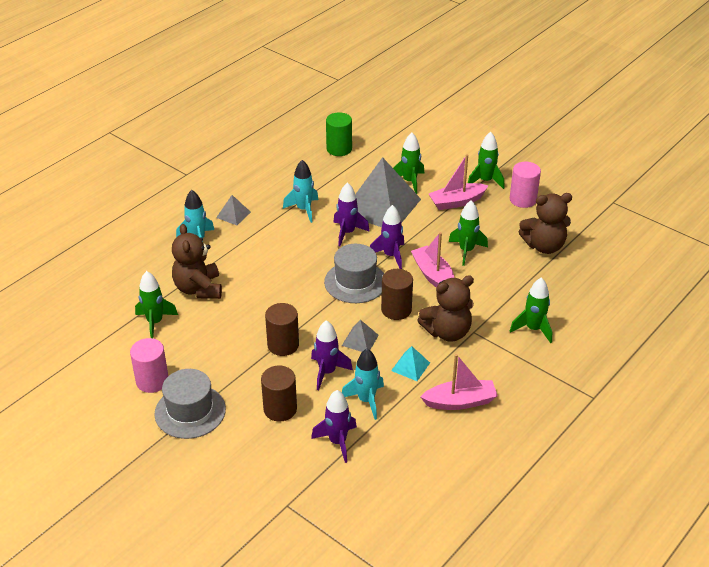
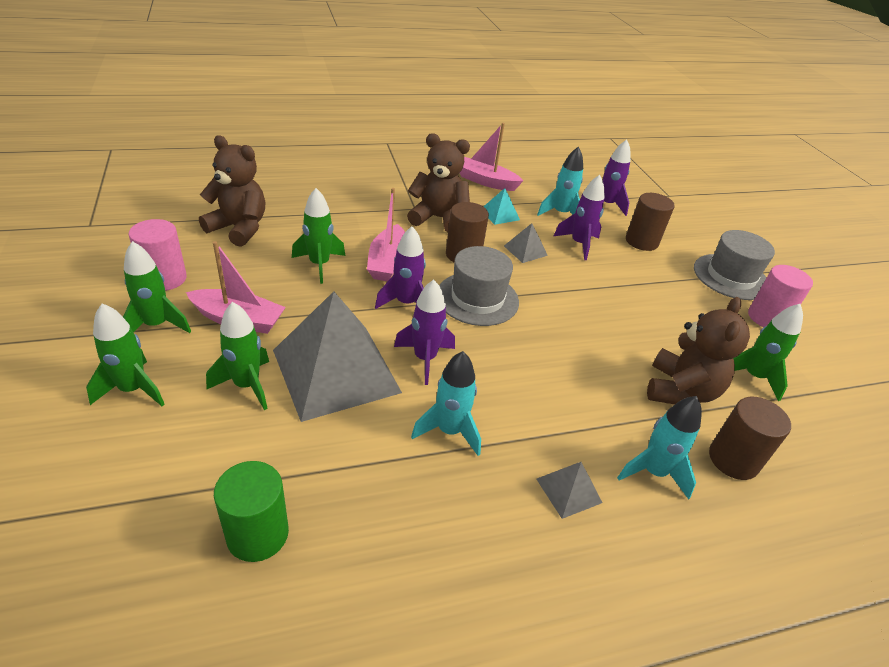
camera: 150 degrees left, 0 degrees up
(283, 345) = (607, 283): brown cylinder -> brown cylinder (733, 459)
(533, 329) = (363, 187): green rocket -> green rocket (133, 389)

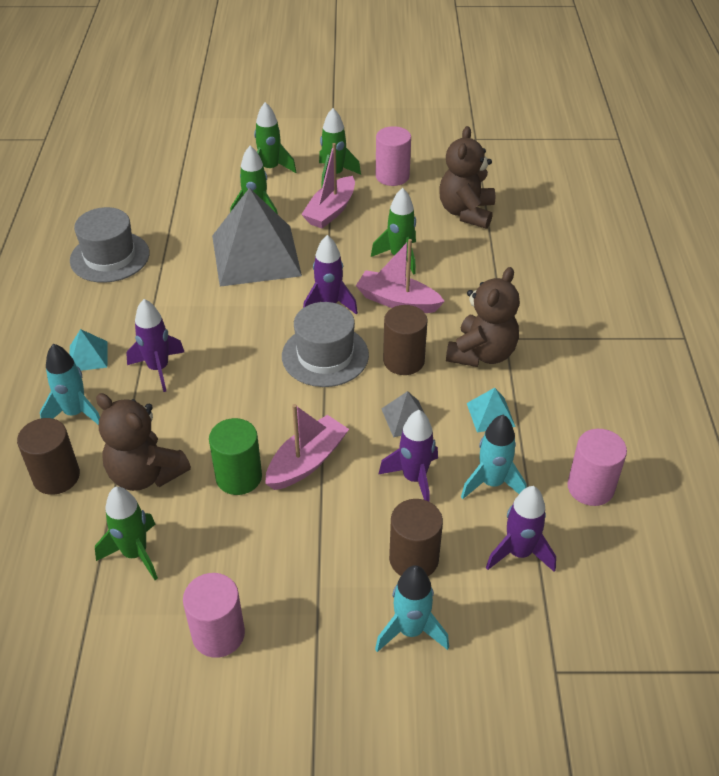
camera: 110 degrees right, 5 degrees up
(239, 228) = (466, 212): brown teddy bear -> brown teddy bear turned 150 degrees clockwise
(257, 534) = (134, 215): green cylinder -> green cylinder (239, 477)
(425, 359) = (252, 304): purple rocket -> purple rocket (158, 368)
(449, 431) = (171, 305): turquoise rocket -> turquoise rocket (410, 630)
(485, 181) = (581, 421): pink boat -> pink boat (307, 462)
(539, 180) = (590, 487): none -> pink cylinder
(568, 490) = (88, 356): grey pyramid -> turquoise pyramid
(730, 277) = (312, 639): grey hat -> grey hat (110, 257)

